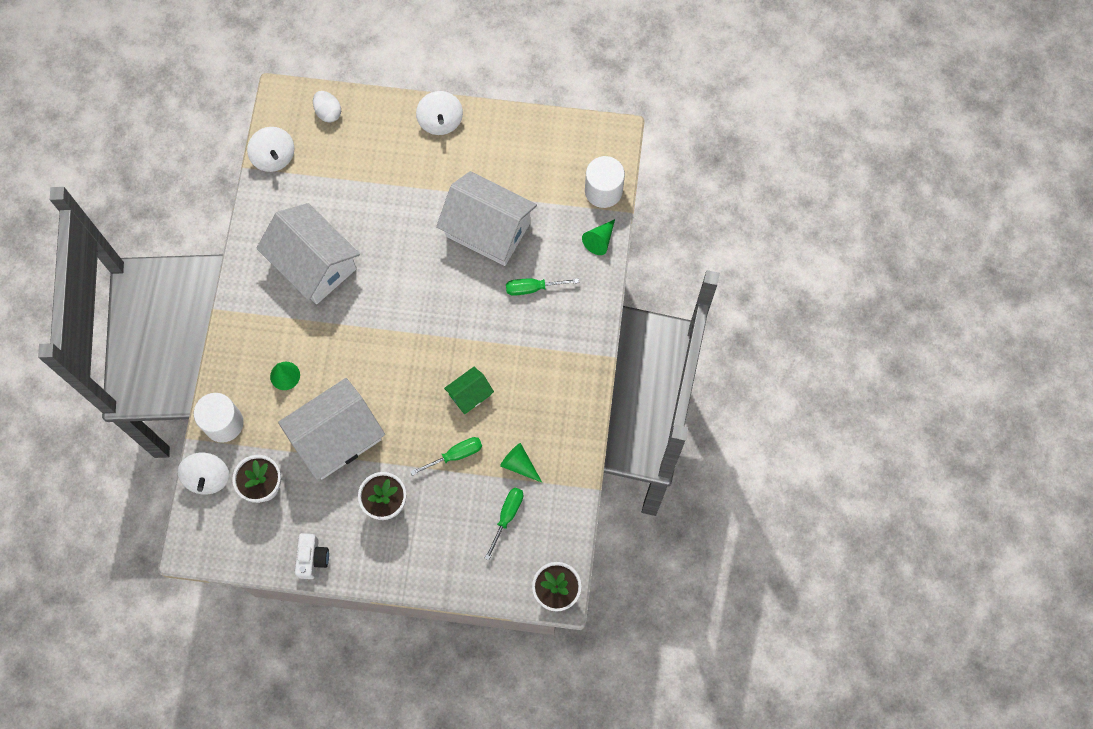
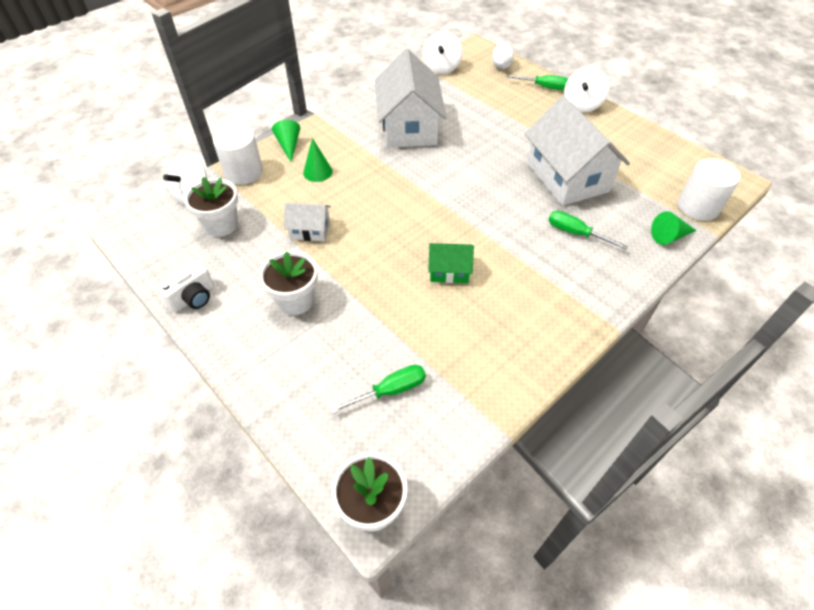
camera: 40 degrees right, 20 degrees down
(337, 437) = (310, 230): white house -> white house, size x0.47
(455, 455) = (391, 306): green screwdriver -> green screwdriver (544, 87)
(519, 464) = (444, 354): green cone -> green cone (289, 145)

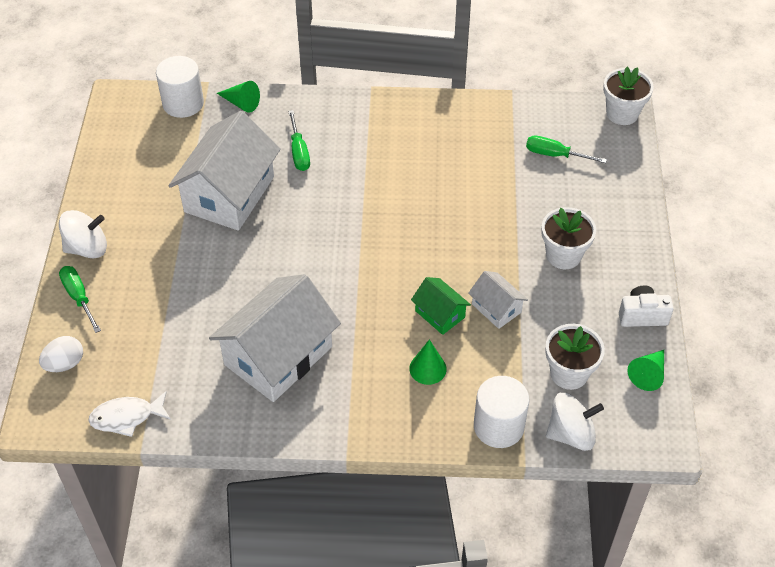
camera: 135 degrees left, 0 degrees up
(289, 145) = (421, 429): green cone -> green cone (648, 374)
(441, 68) = (127, 417): white spinning top -> white fish
(449, 271) = (427, 194): green house -> green house (440, 314)

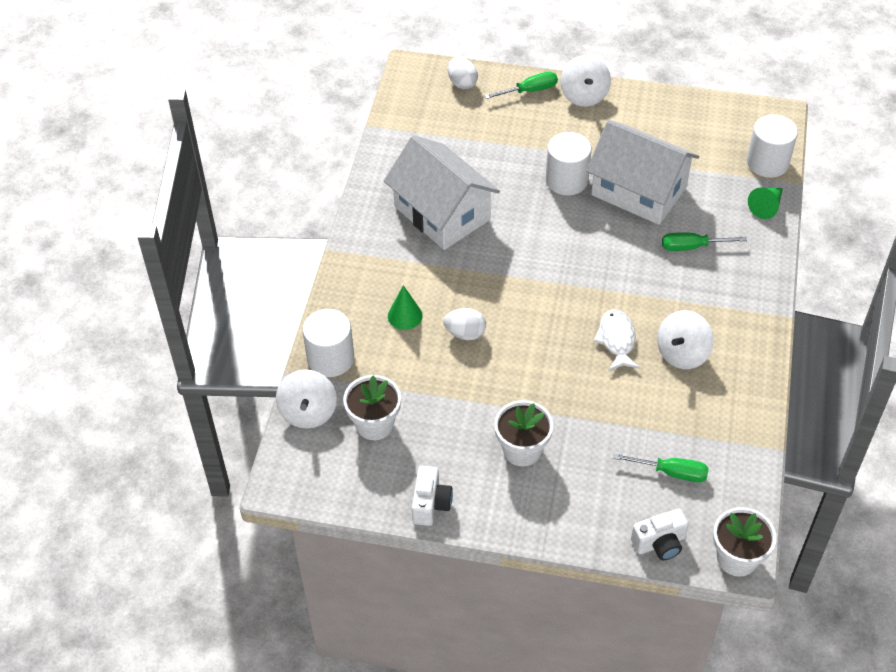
camera: 100 degrees right, 0 degrees up
(127, 417) = (402, 118): white fish -> white fish (616, 340)
(219, 252) = (566, 180): none -> white cylinder
(427, 153) = (682, 353): none -> white spinning top
(440, 314) = (465, 333): green house -> white egg
(496, 308) = (463, 379): white house -> none
(555, 155) = (671, 472): green screwdriver -> green screwdriver turned 75 degrees clockwise
(625, 158) = (659, 543): none -> white camera
(648, 374) = (358, 491): green cone -> none

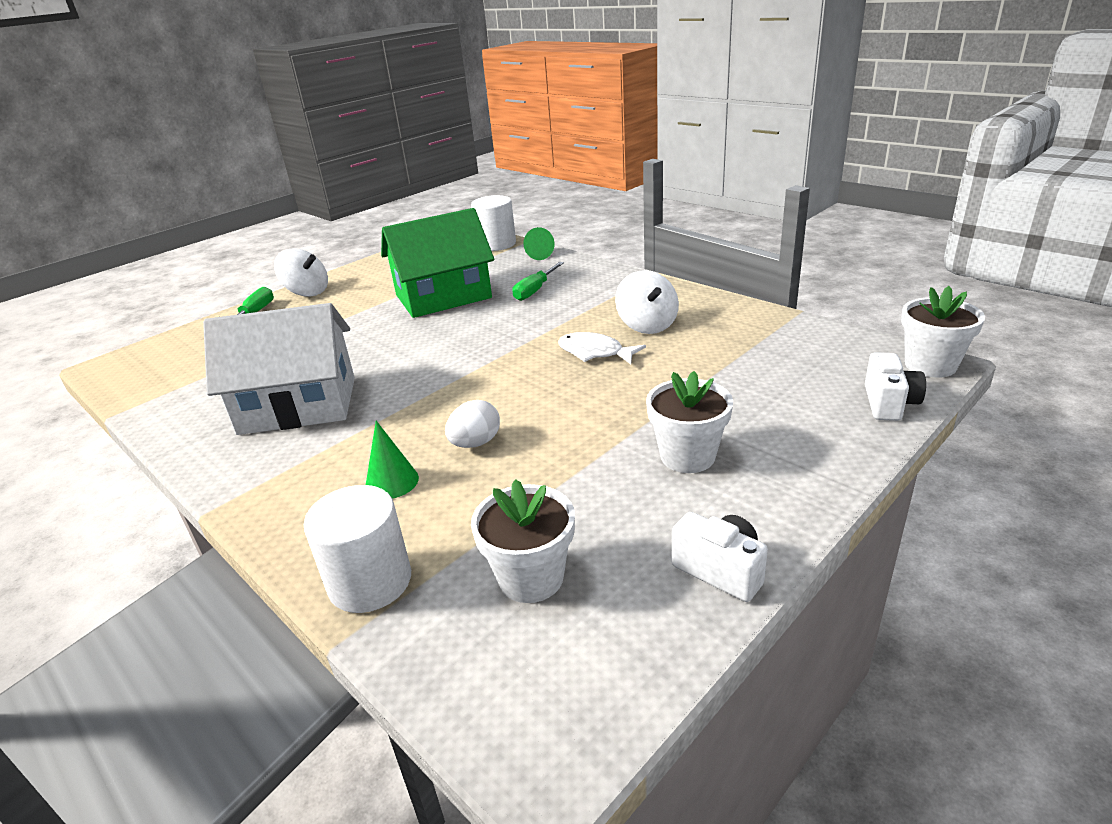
camera: 55 degrees left, 20 degrees down
(308, 412) = (434, 651): white spinning top -> none
(462, 83) = (178, 344): white egg -> none
(566, 180) = (377, 325): white cylinder -> none
(639, 191) = (443, 296): white house -> green house
(671, 472) = (792, 370): green screwdriver -> none

